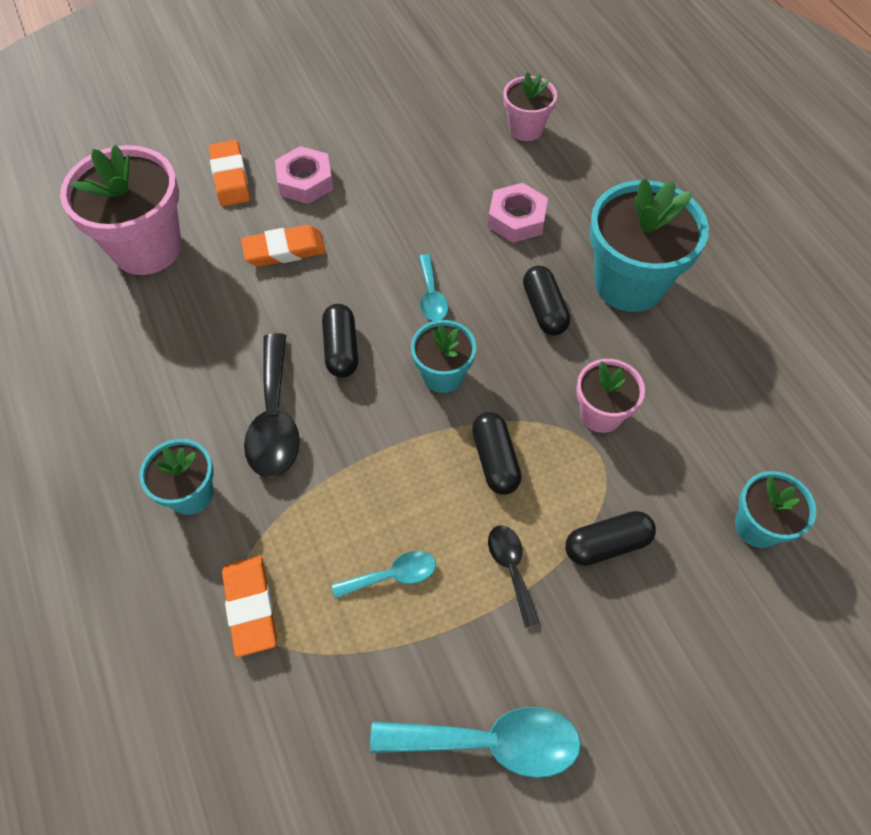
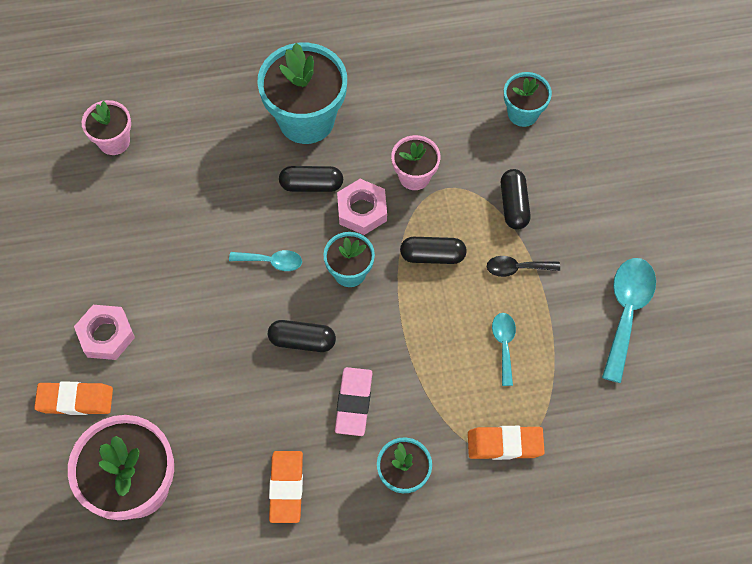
camera: 75 degrees left, 5 degrees up
(275, 419) = (353, 403): black spoon -> pink eraser
(284, 250) = (182, 367): orange eraser -> orange eraser (286, 487)
(516, 219) = (214, 178): pink nut -> pink nut (362, 210)

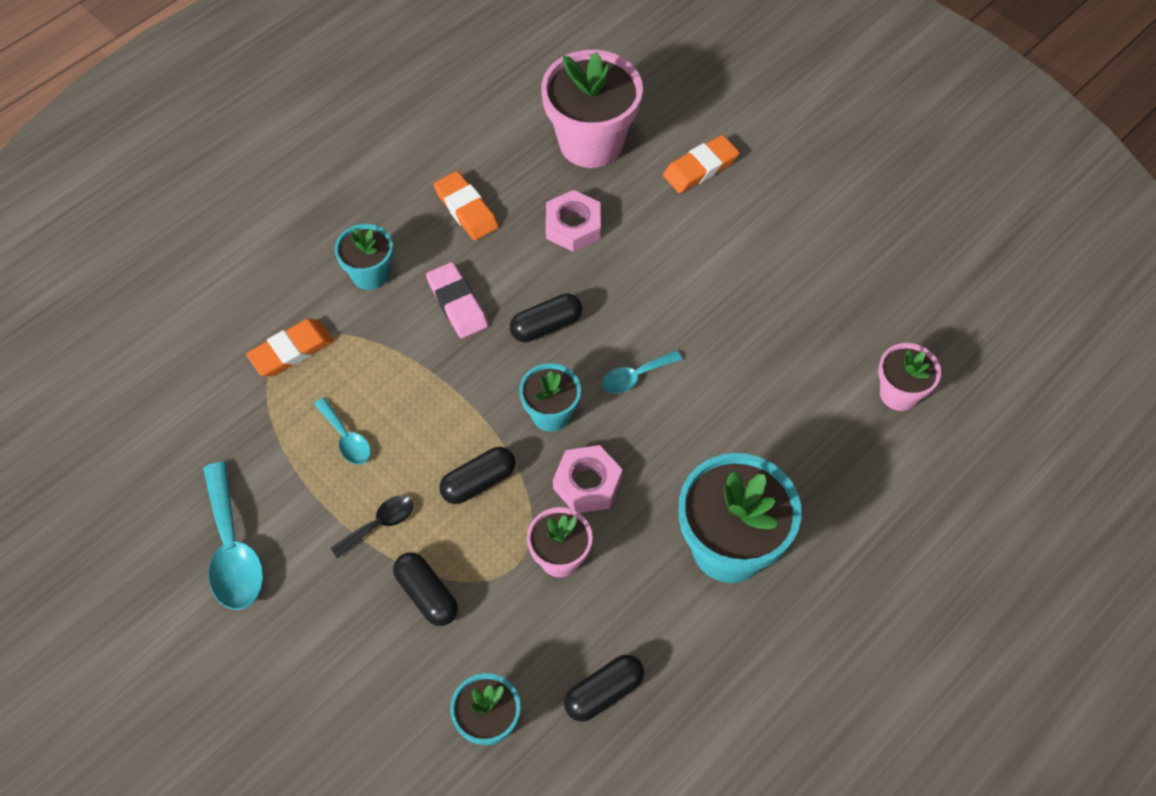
camera: 145 degrees right, 5 degrees down
(106, 335) = (725, 227): pink nut -> pink nut (573, 226)
(311, 185) = (661, 477): black capsule -> black capsule (604, 692)

